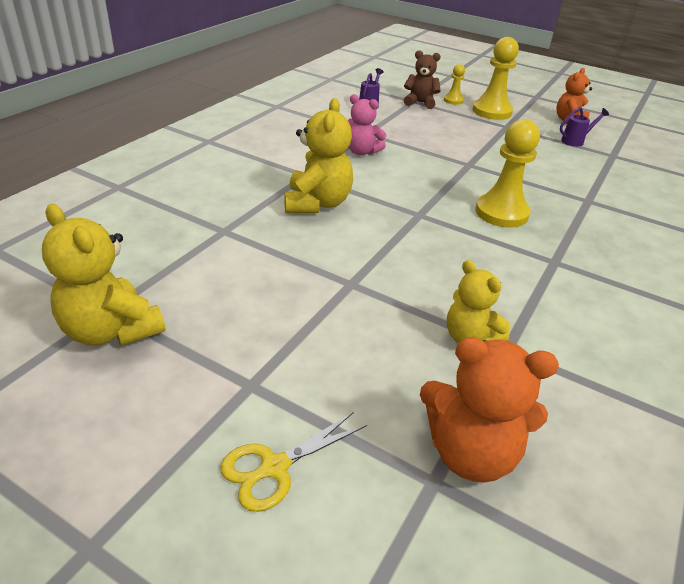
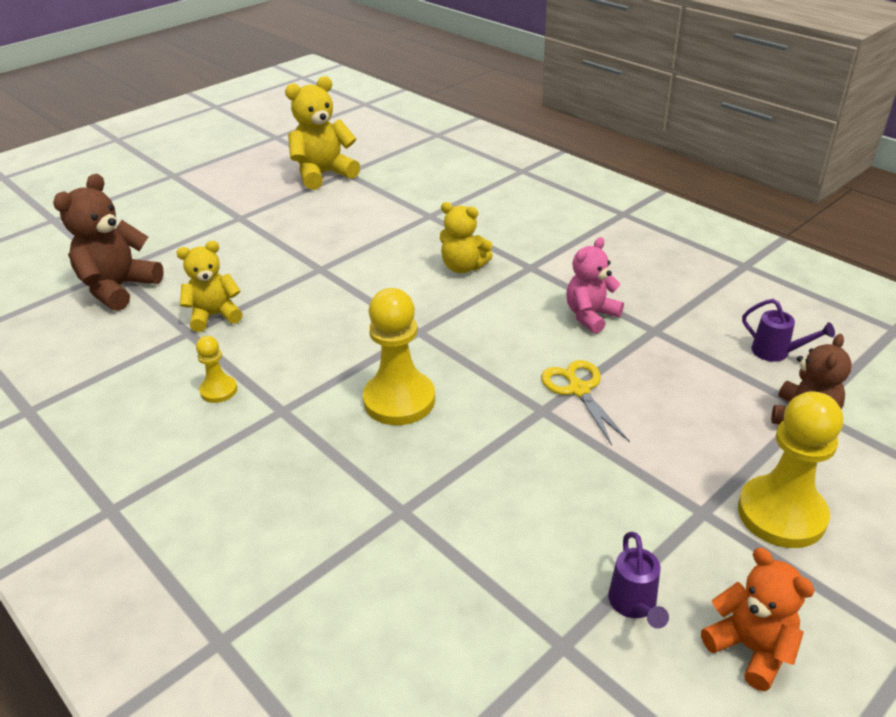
camera: 110 degrees right, 0 degrees up
(275, 467) = (172, 221): yellow scissors -> yellow scissors (579, 390)
(317, 203) = (463, 267): yellow teddy bear -> yellow teddy bear, size x0.66
(453, 100) = (831, 469): yellow pawn -> yellow pawn (219, 390)
(470, 453) = (118, 288): orange teddy bear -> brown teddy bear

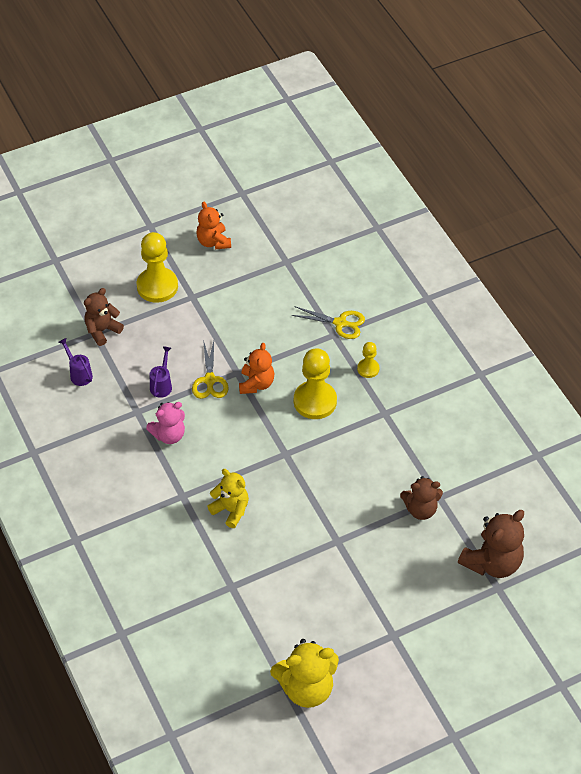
camera: 165 degrees left, 15 degrees up
(214, 316) = (420, 509): yellow teddy bear -> brown teddy bear
(219, 390) = (421, 439): yellow pawn -> yellow pawn (368, 369)
(396, 535) = (340, 323): none -> yellow scissors
(503, 402) = (256, 384): none -> orange teddy bear
(634, 605) = (249, 267): purple watering can -> purple watering can (162, 385)

